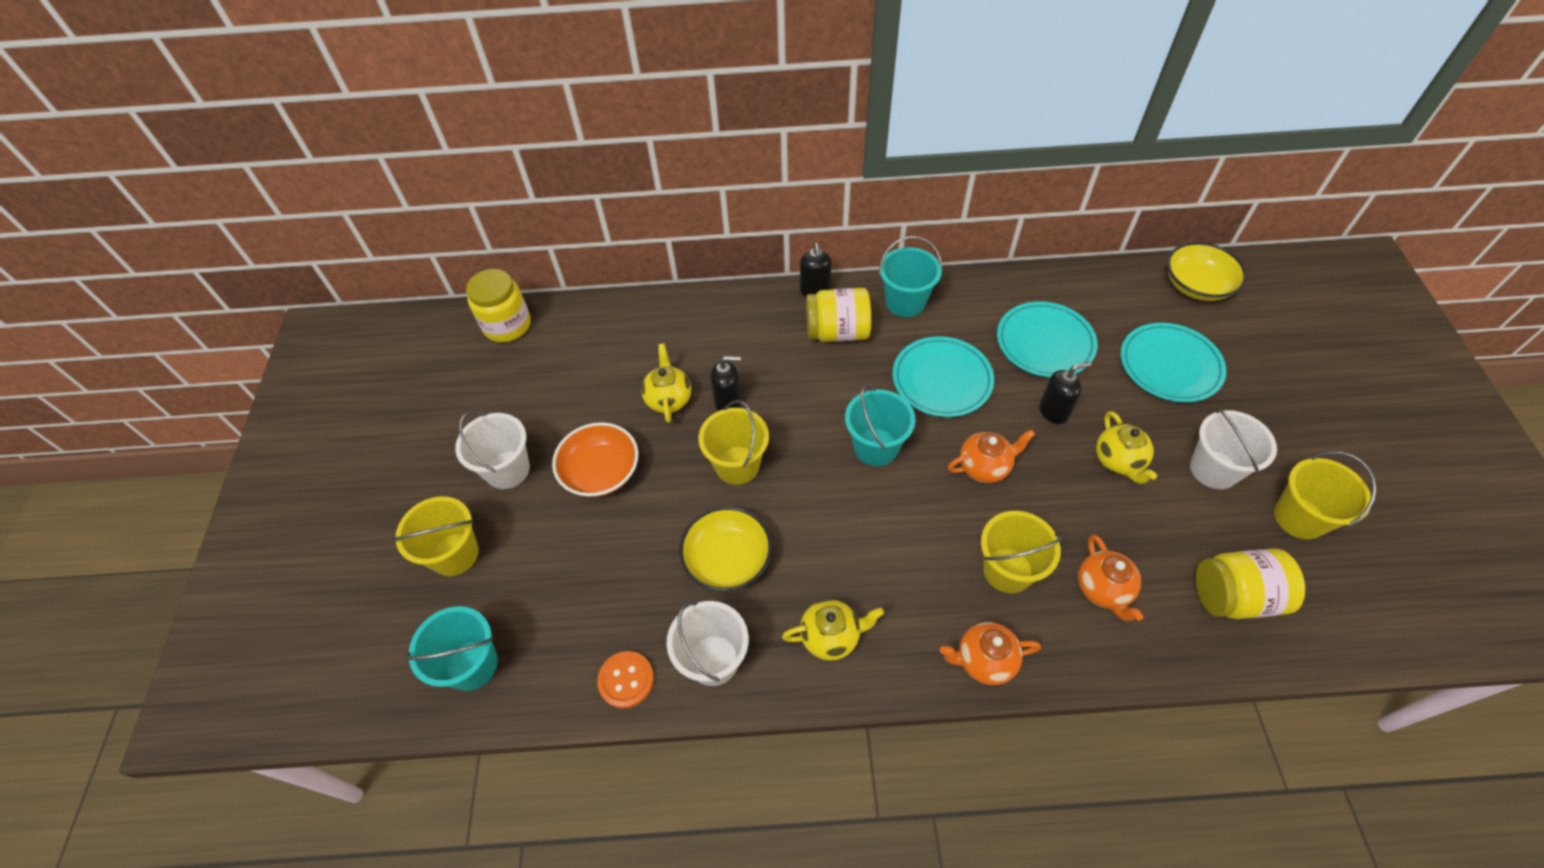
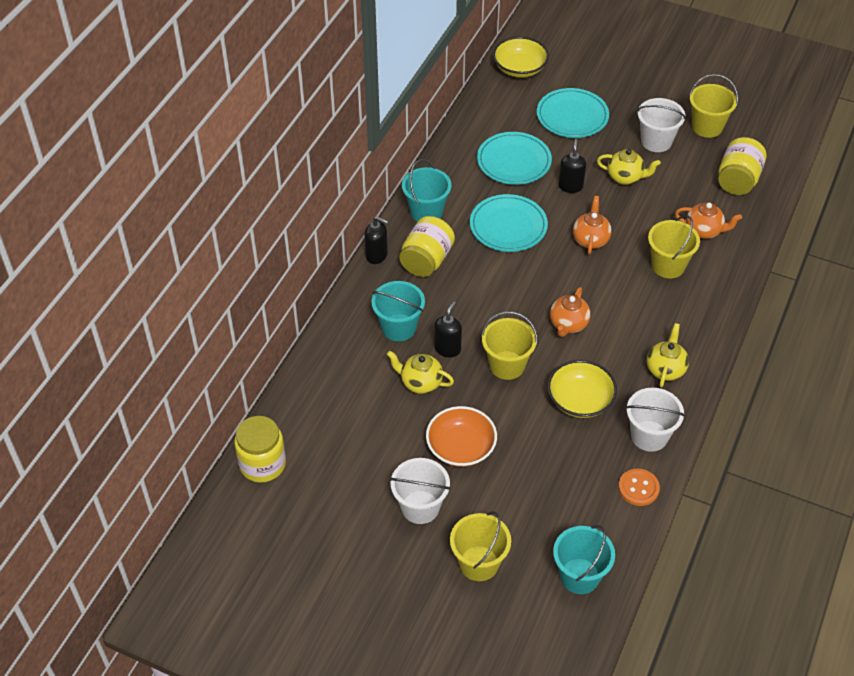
camera: 65 degrees left, 5 degrees down
(875, 447) = (540, 285): turquoise bucket -> turquoise bucket (398, 327)
(984, 660) = (718, 305): orange teapot -> orange teapot (568, 324)

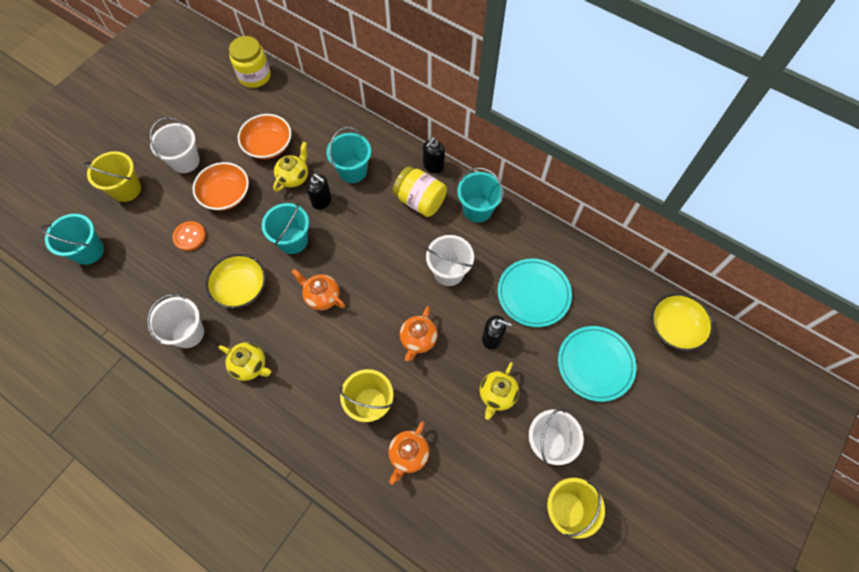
camera: 100 degrees right, 15 degrees up
(377, 420) = (268, 145): none -> orange bowl
(507, 365) = (293, 240): yellow bucket -> turquoise bucket
(508, 226) = (448, 272): turquoise plate -> white bucket
(590, 239) = (418, 340): orange teapot -> orange teapot turned 90 degrees clockwise
(638, 488) = (143, 311): orange button -> orange button (189, 236)
(737, 180) = (476, 517): yellow jar -> none

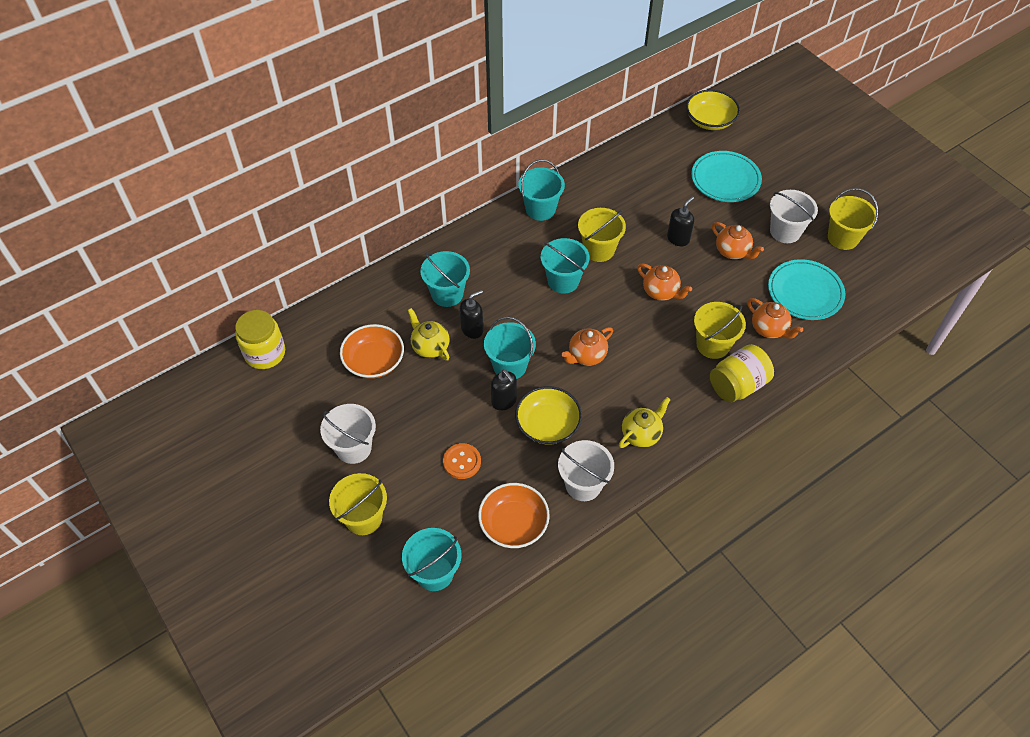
camera: 70 degrees left, 10 degrees down
(226, 194) = (421, 416): orange bowl -> orange bowl (513, 524)
(400, 253) = (563, 281): none -> turquoise bucket
(420, 201) = (510, 249): yellow jar -> yellow jar (737, 385)
(433, 166) = (474, 227): black soap dispenser -> black soap dispenser (504, 401)
(448, 272) = (599, 250): white bucket -> yellow bucket
(497, 395) = (732, 252): yellow teapot -> orange teapot
(533, 294) = (645, 197): turquoise plate -> turquoise plate (805, 292)

